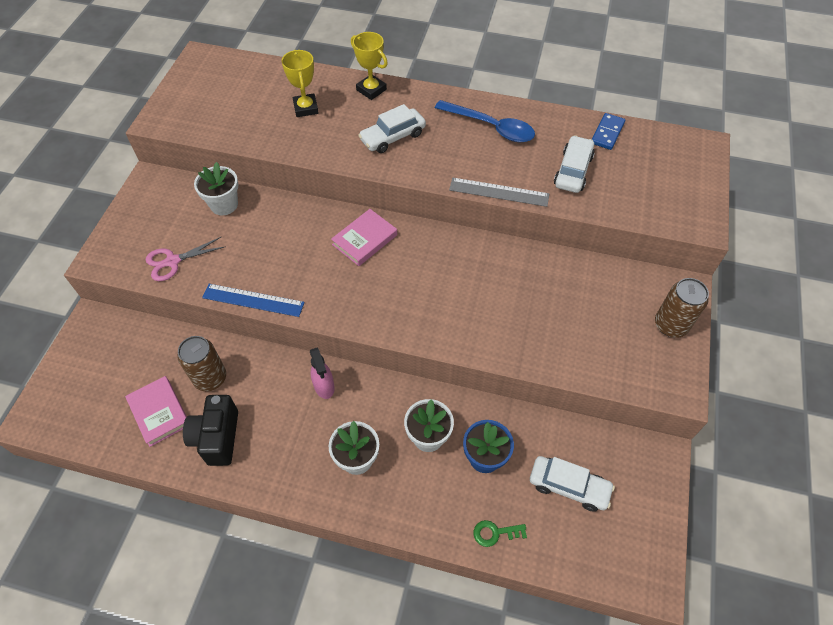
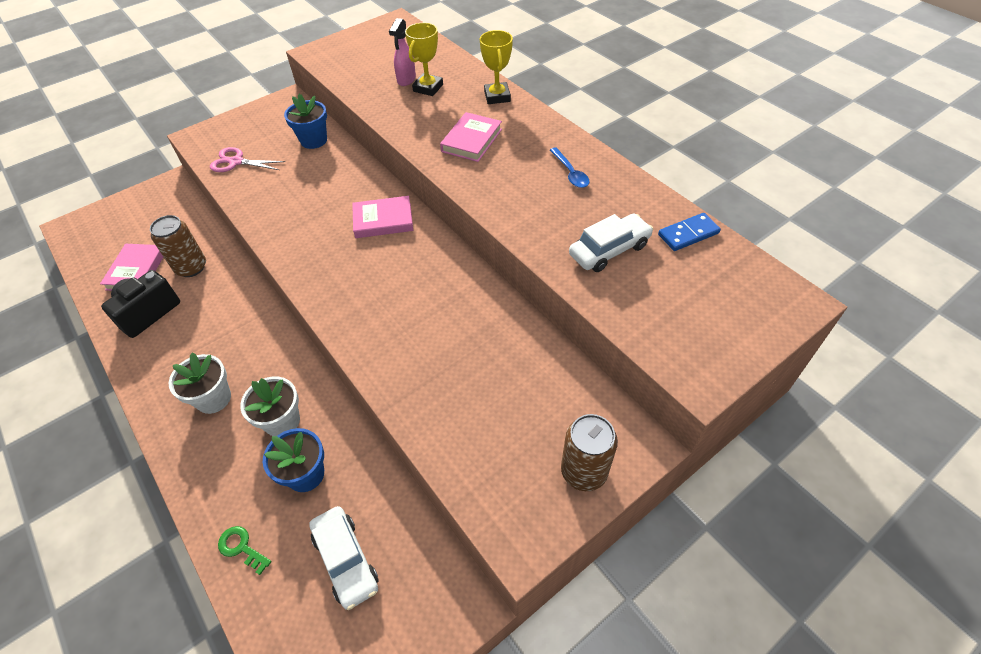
camera: 40 degrees right, 5 degrees down
(224, 205) = (314, 140): white flower pot -> blue flower pot
(253, 300) = (254, 219): blue ruler -> none
(324, 386) = (254, 325): pink spray bottle -> pink spray bottle (406, 80)
(392, 137) = (471, 140): white car -> pink book
(491, 127) = (570, 173): blue spoon -> blue spoon, size x0.56
(499, 192) = (513, 231): grey ruler -> none

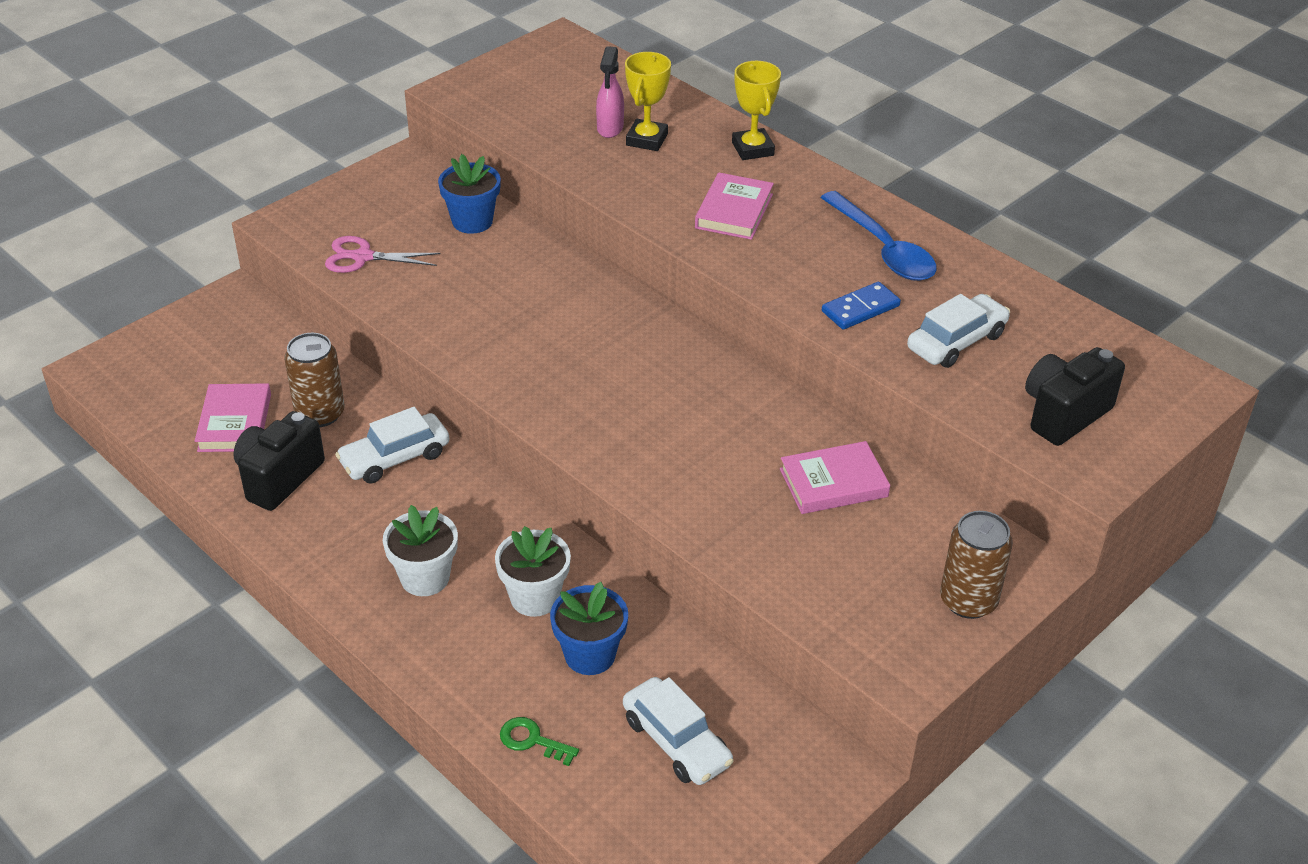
camera: 10 degrees left, 10 degrees down
(226, 303) = (395, 458): none -> white car
(383, 220) = (618, 327): pink book -> pink book (833, 483)
(570, 173) = (883, 249): blue spoon -> blue spoon, size x1.77
(683, 319) = (1064, 414): none -> black camera
(688, 234) = (1054, 317): blue domino -> blue domino (860, 309)

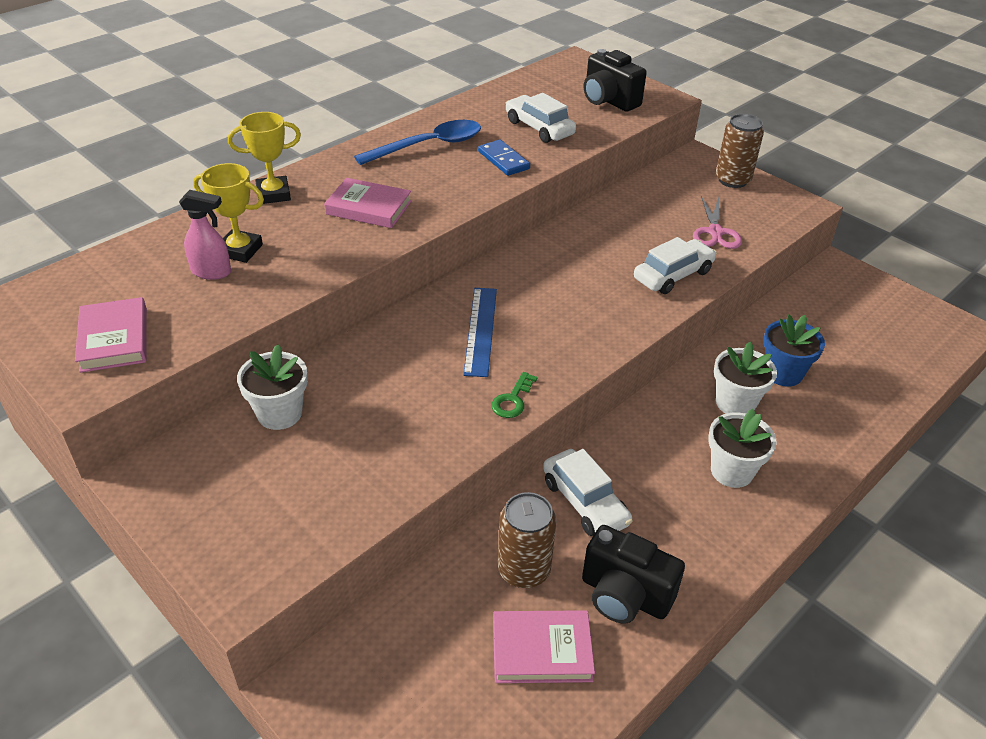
camera: 90 degrees left, 0 degrees up
(362, 257) = (331, 502): pink scissors -> pink scissors (715, 232)
(472, 221) = (279, 413): blue flower pot -> white flower pot
(532, 740) = (872, 402): green key -> green key (512, 400)
(591, 339) = (480, 330): none -> blue ruler
(676, 742) = (843, 333): white car -> white car (673, 275)
(833, 483) = (638, 220): pink book -> pink book (114, 339)

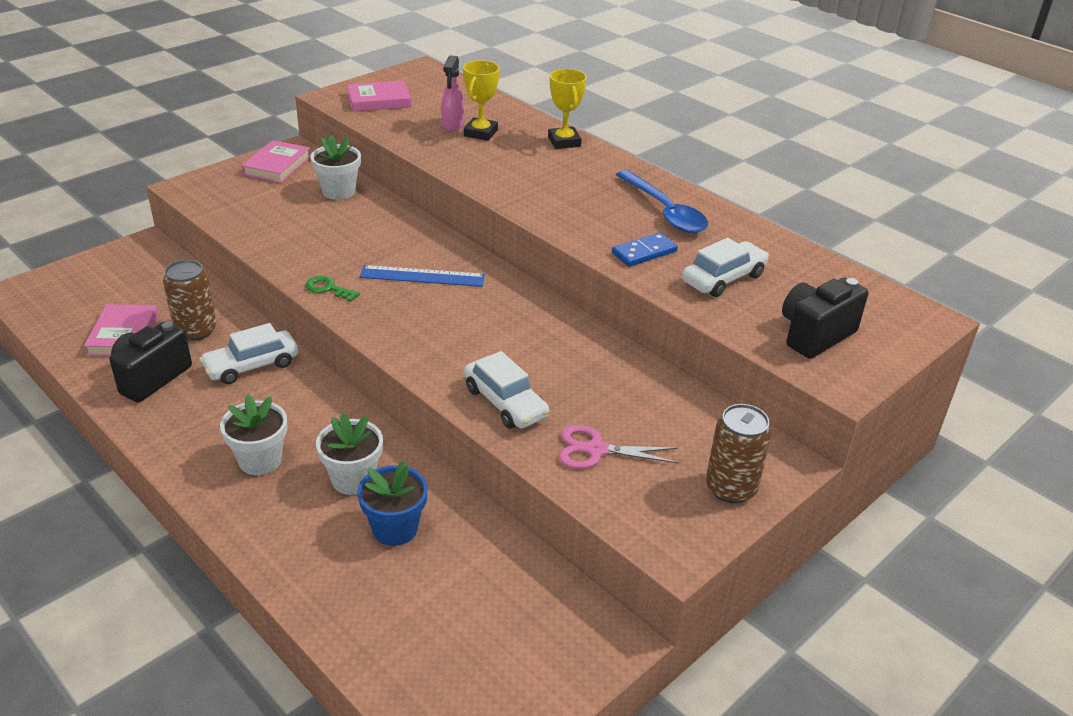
camera: 90 degrees right, 5 degrees down
(368, 208) = (545, 182): pink book -> pink book (277, 166)

